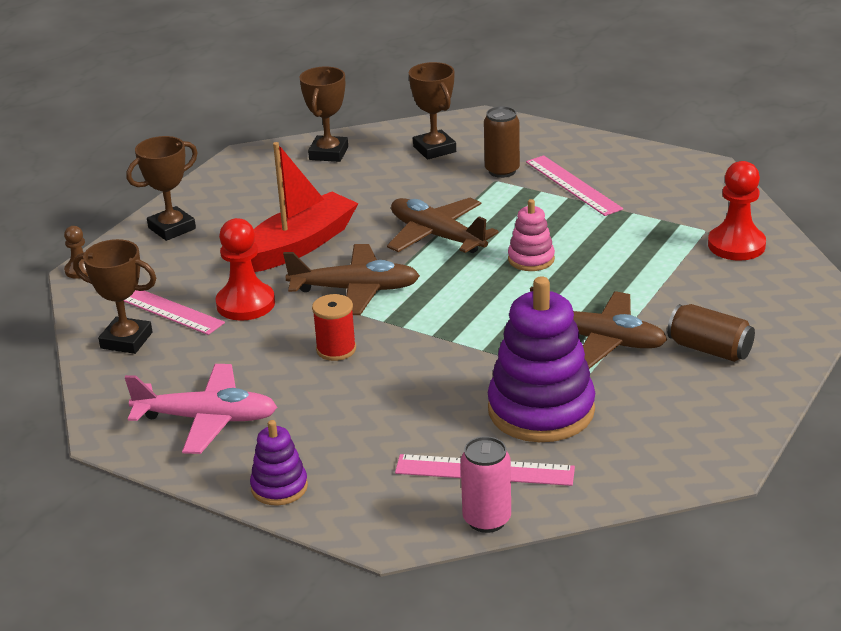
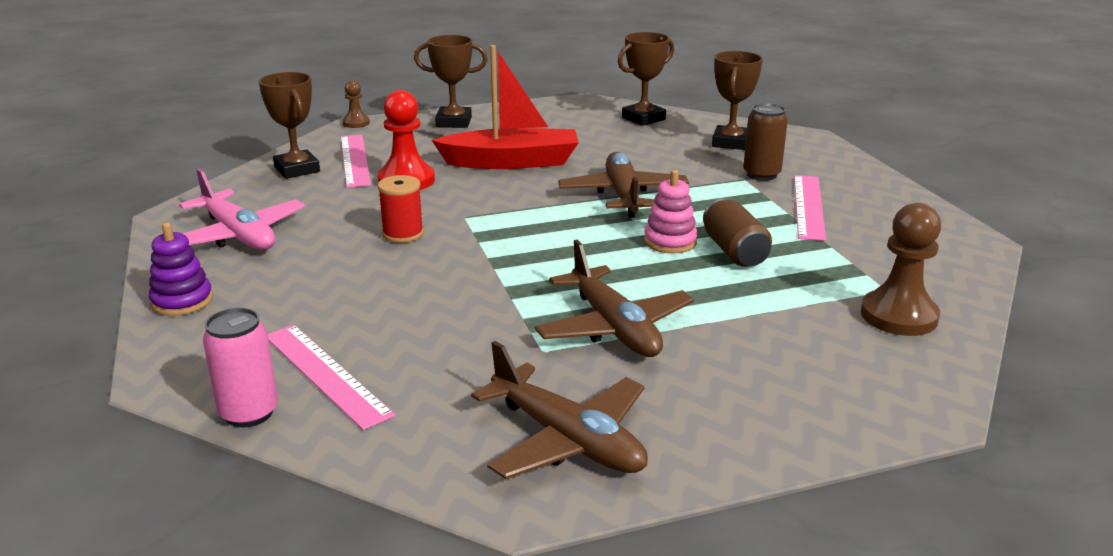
camera: 40 degrees right, 5 degrees down
(355, 290) = (493, 204): brown plane -> brown plane (567, 440)
(541, 410) = (459, 355): purple stacking toy -> none
(709, 349) = (708, 389): brown can -> brown can (734, 251)
(736, 245) = (899, 316): red pawn -> brown pawn

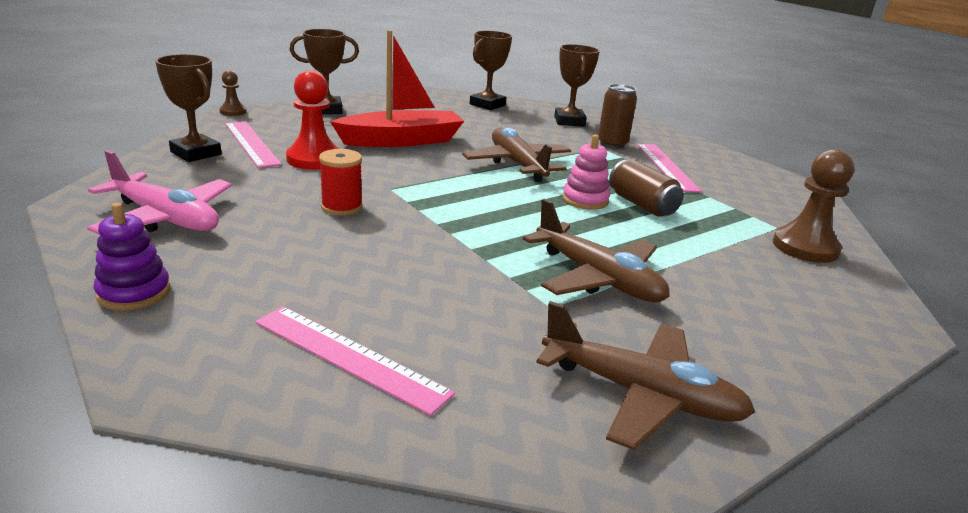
camera: 20 degrees left, 0 degrees up
(249, 413) = (286, 415): pink can -> none

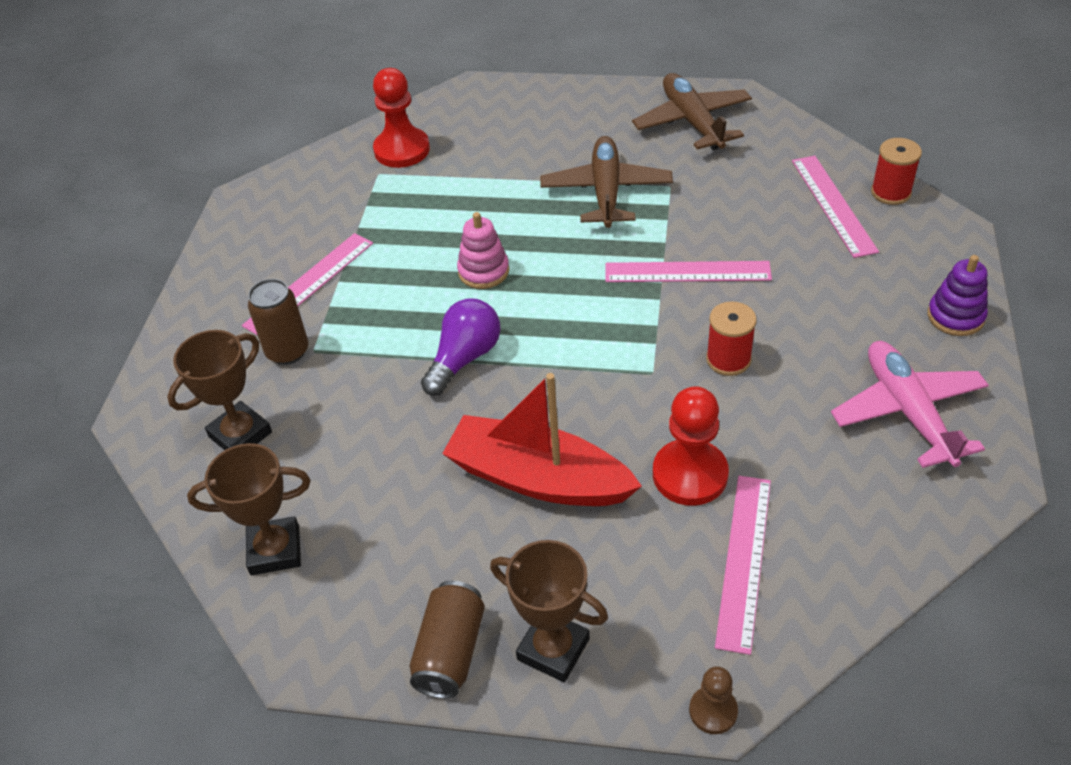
camera: 130 degrees left, 20 degrees up
(196, 153) = (830, 559): brown trophy -> none
(279, 406) = (891, 192): none -> red spool
(437, 245) = (687, 272): none -> pink ruler
(517, 164) = (464, 358): brown plane -> purple light bulb
(642, 205) = (442, 243): brown can -> brown can (450, 651)
(805, 247) = (402, 150): brown pawn -> red pawn

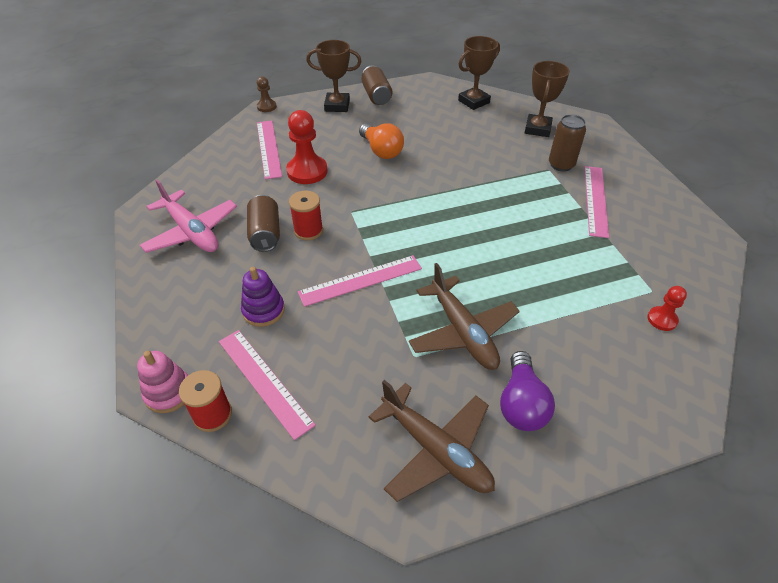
camera: 150 degrees right, 0 degrees up
(402, 150) = (662, 319): red pawn -> red pawn, size x0.55
(464, 358) = (463, 188): purple light bulb -> purple light bulb (521, 404)
(483, 271) = (498, 239): pink stacking toy -> pink stacking toy (168, 392)
(538, 478) = (381, 151): red boat -> orange light bulb
(793, 374) = (265, 233): none -> brown can
(955, 316) = (158, 303): purple stacking toy -> purple stacking toy (263, 310)

